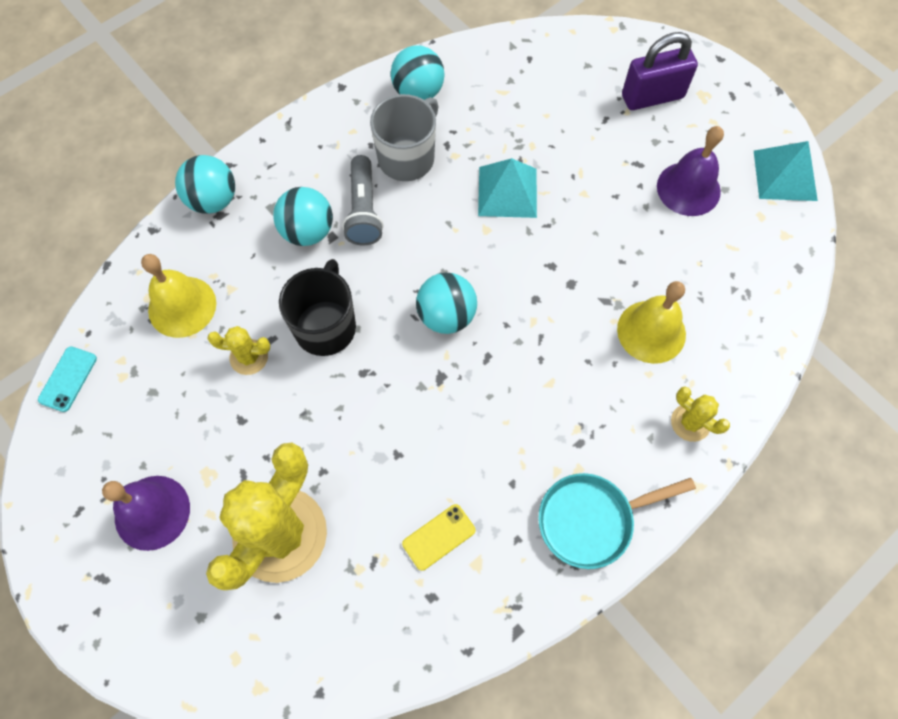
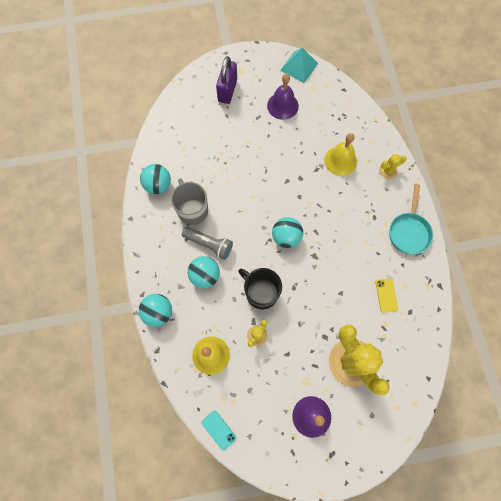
camera: 60 degrees left, 5 degrees up
(507, 191) = (238, 177): turquoise pyramid -> none

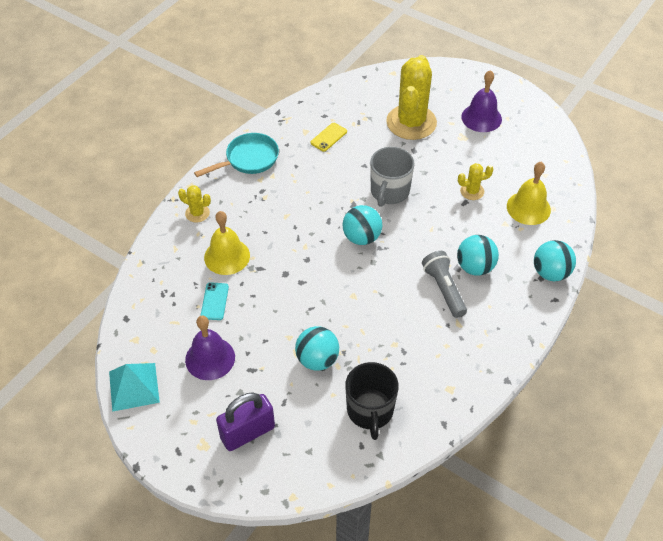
camera: 135 degrees left, 20 degrees down
(158, 185) = (443, 390): turquoise ball -> turquoise ball (317, 359)
(192, 210) = (429, 334): grey mug -> grey mug (389, 192)
(219, 430) = (568, 160): turquoise phone -> turquoise phone (214, 301)
(261, 292) = (434, 216): black mug -> black mug (370, 411)

